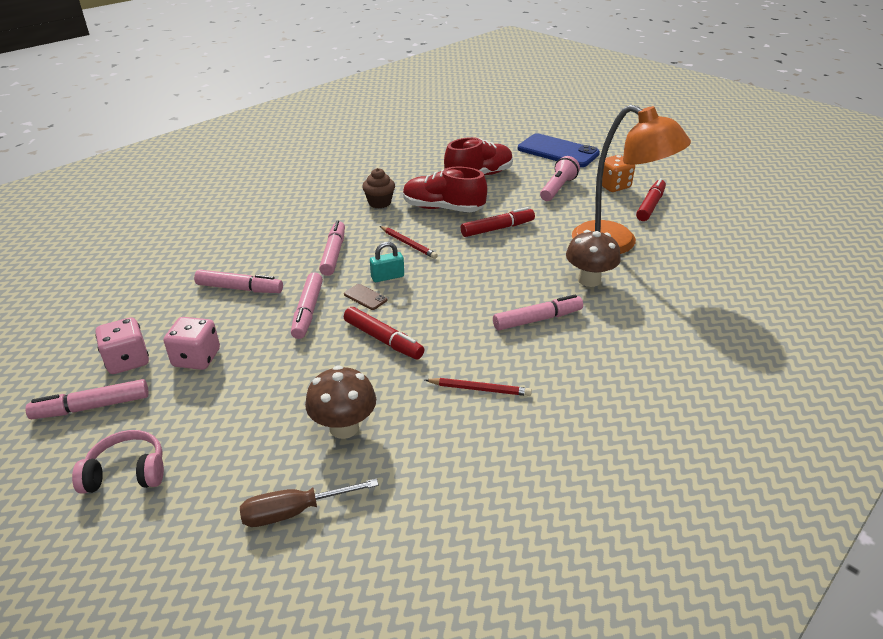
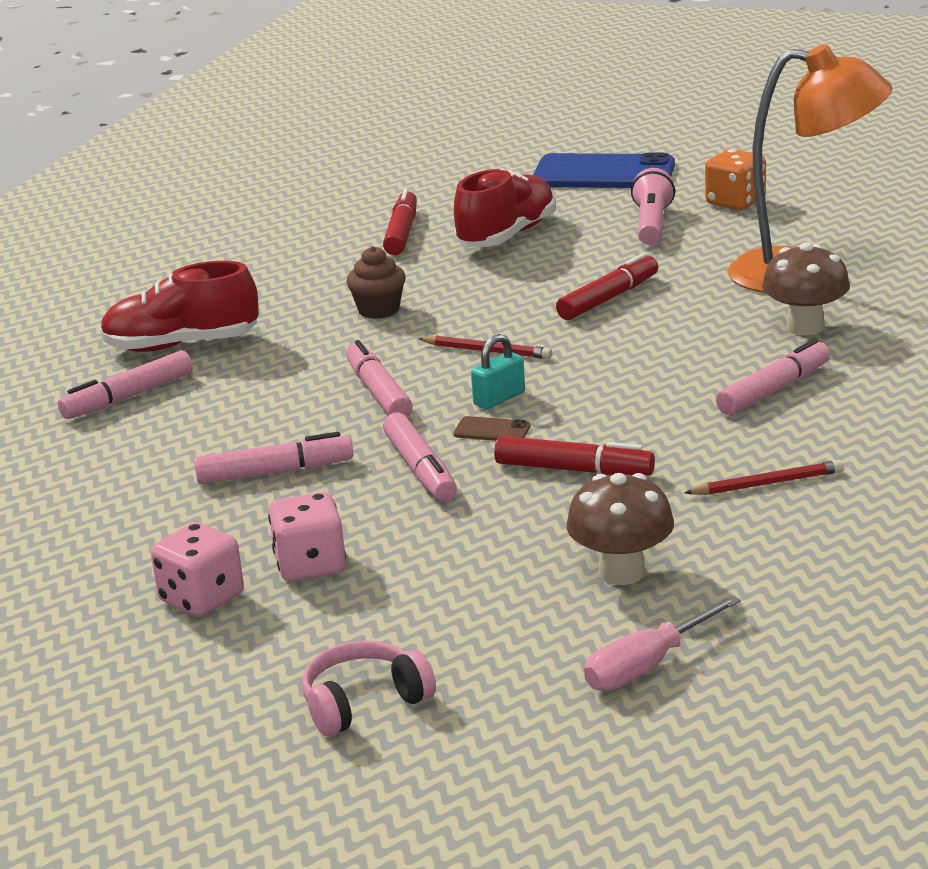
camera: 20 degrees left, 10 degrees down
(92, 407) = (215, 659): pink marker -> pink marker (128, 397)
(295, 511) = (647, 665): brown screwdriver -> pink screwdriver
(443, 208) = (493, 293): red shoe -> red shoe (181, 345)
(650, 206) = (813, 215): red marker -> red marker (401, 233)

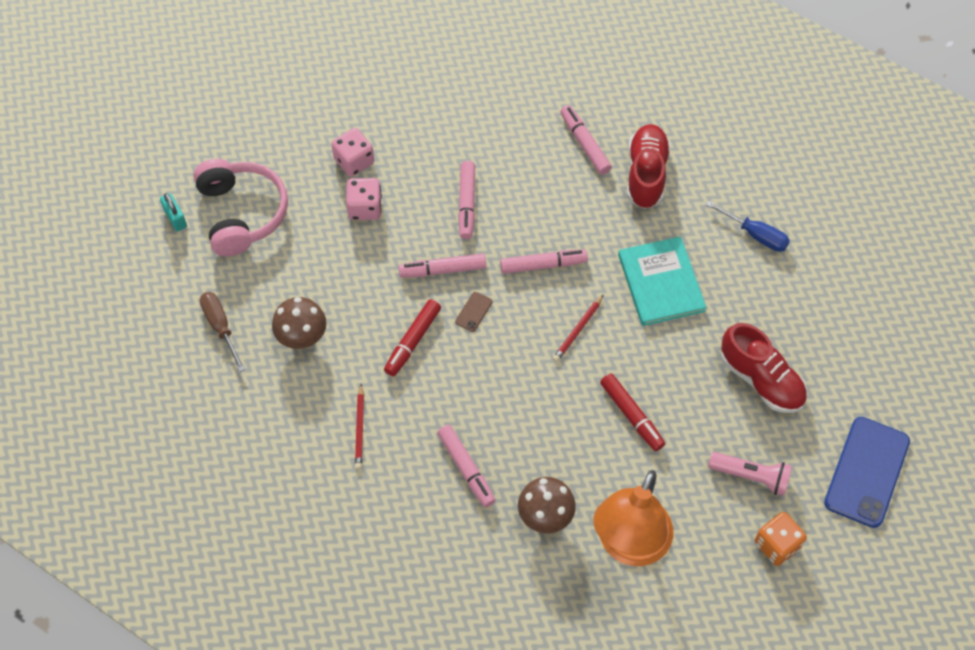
camera: 100 degrees right, 35 degrees up
(274, 266) = (755, 234): none -> blue screwdriver
(364, 703) = (242, 213): pink headphones -> pink headphones, size x1.75
(379, 310) = (660, 283): brown cupcake -> turquoise book
(401, 233) = (789, 317): red marker -> none
(499, 398) = (511, 323): turquoise padlock -> turquoise padlock (175, 218)
(647, 665) = (220, 327): pink screwdriver -> brown screwdriver

